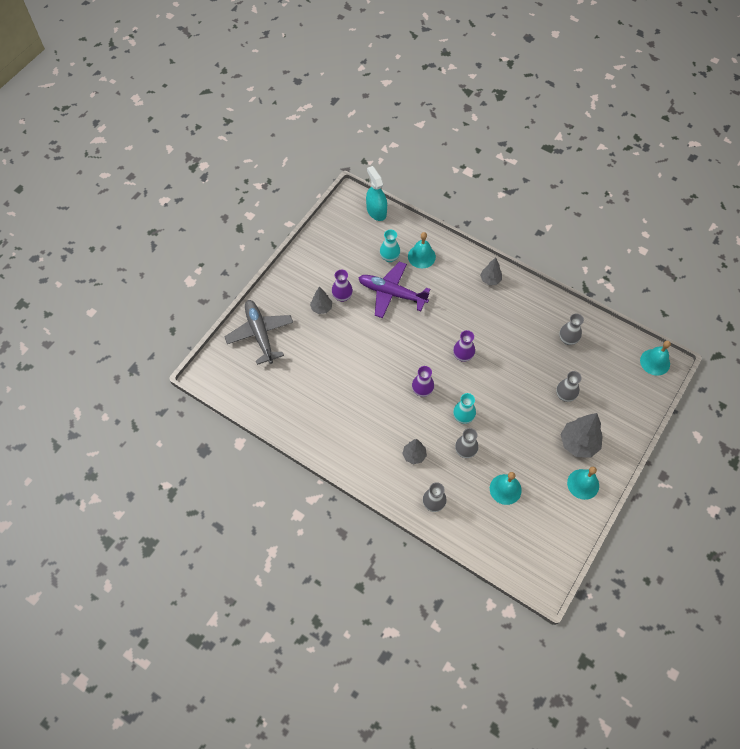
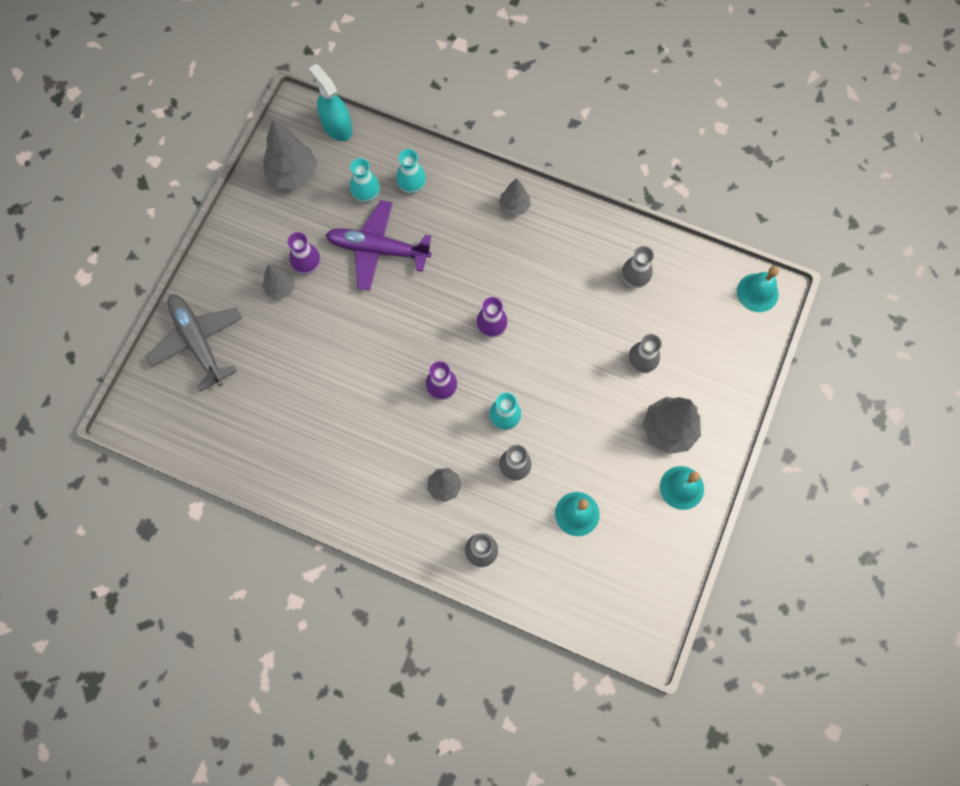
camera: 10 degrees left, 10 degrees up
(341, 237) = (293, 174): none -> grey tree
(421, 256) = (412, 186): turquoise bell -> turquoise vase

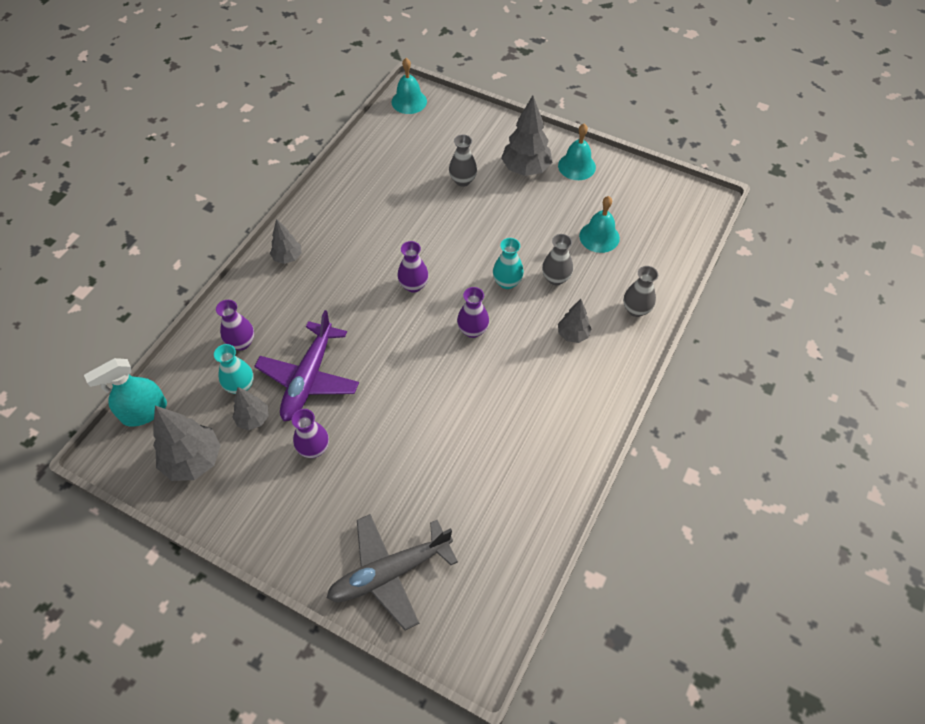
camera: 85 degrees left, 15 degrees down
(280, 288) = (336, 478): grey tree -> grey tree (253, 419)
(412, 186) = (241, 342): turquoise vase -> purple vase
(634, 279) = (382, 177): grey vase -> none

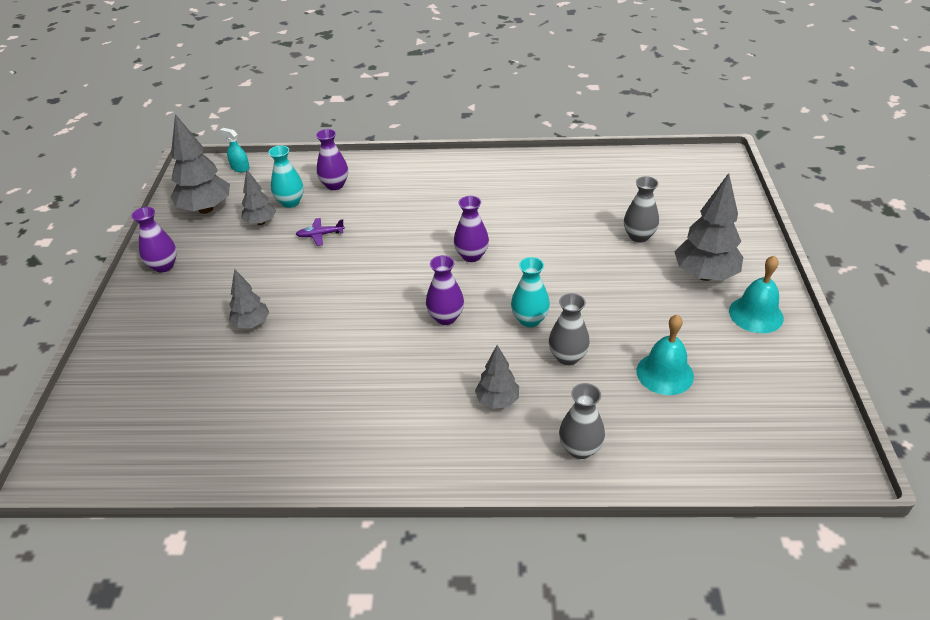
camera: 65 degrees right, 15 degrees down
(144, 412) = (240, 168): turquoise spray bottle -> turquoise spray bottle, size x0.53
(288, 257) = (443, 171): grey tree -> grey tree (251, 324)
(309, 378) = (320, 235): purple plane -> purple plane, size x0.41
(314, 448) = (247, 267): purple vase -> purple vase (163, 266)
(390, 572) = (133, 366): grey plane -> none
(409, 101) = (706, 162): turquoise bell -> none

